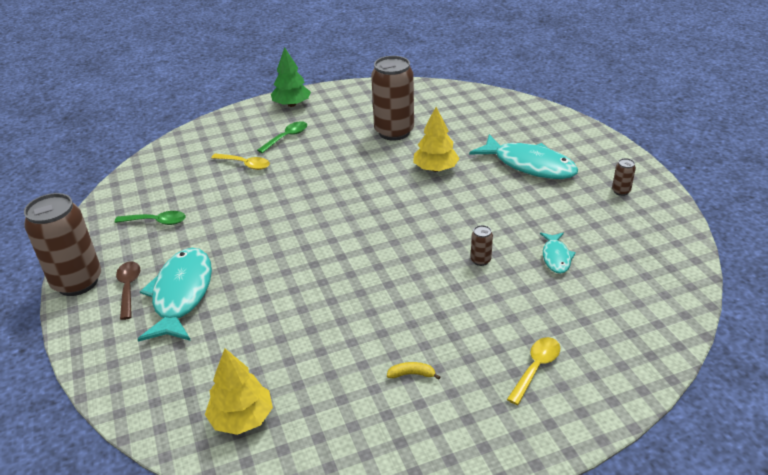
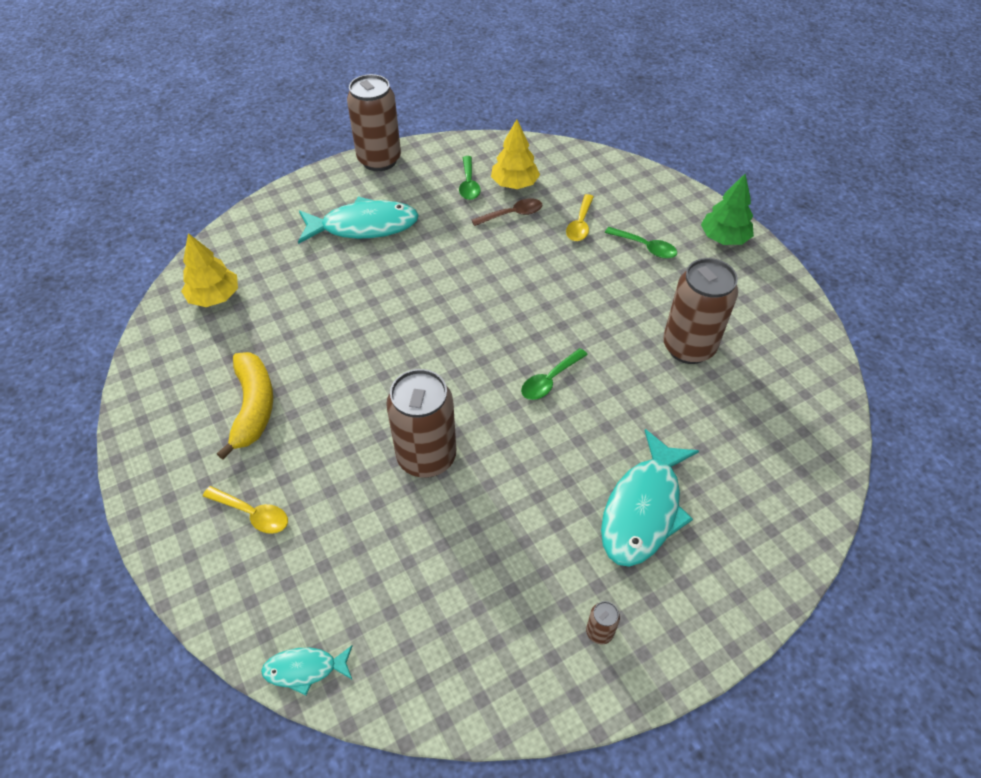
camera: 80 degrees right, 15 degrees up
(128, 288) = (372, 192): brown spoon -> brown spoon (512, 214)
(411, 374) = (253, 407): yellow banana -> yellow banana, size x2.45
(412, 194) = (549, 380): none -> green spoon
(435, 169) = (609, 399): yellow tree -> yellow tree (514, 184)
(480, 260) = (426, 457): brown can -> brown can, size x2.46
(556, 257) = (437, 538): turquoise fish -> turquoise fish (305, 669)

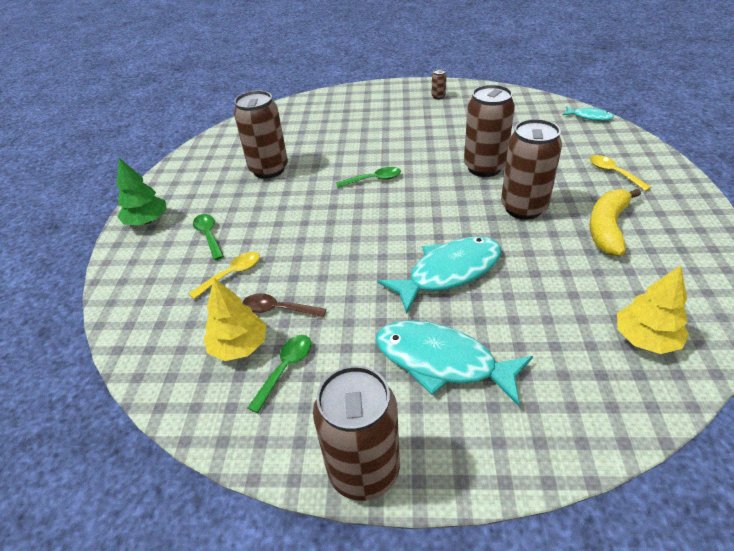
camera: 145 degrees left, 10 degrees down
(352, 402) = (523, 208): none -> brown can
(643, 509) = (379, 120): turquoise fish -> turquoise fish (449, 272)

